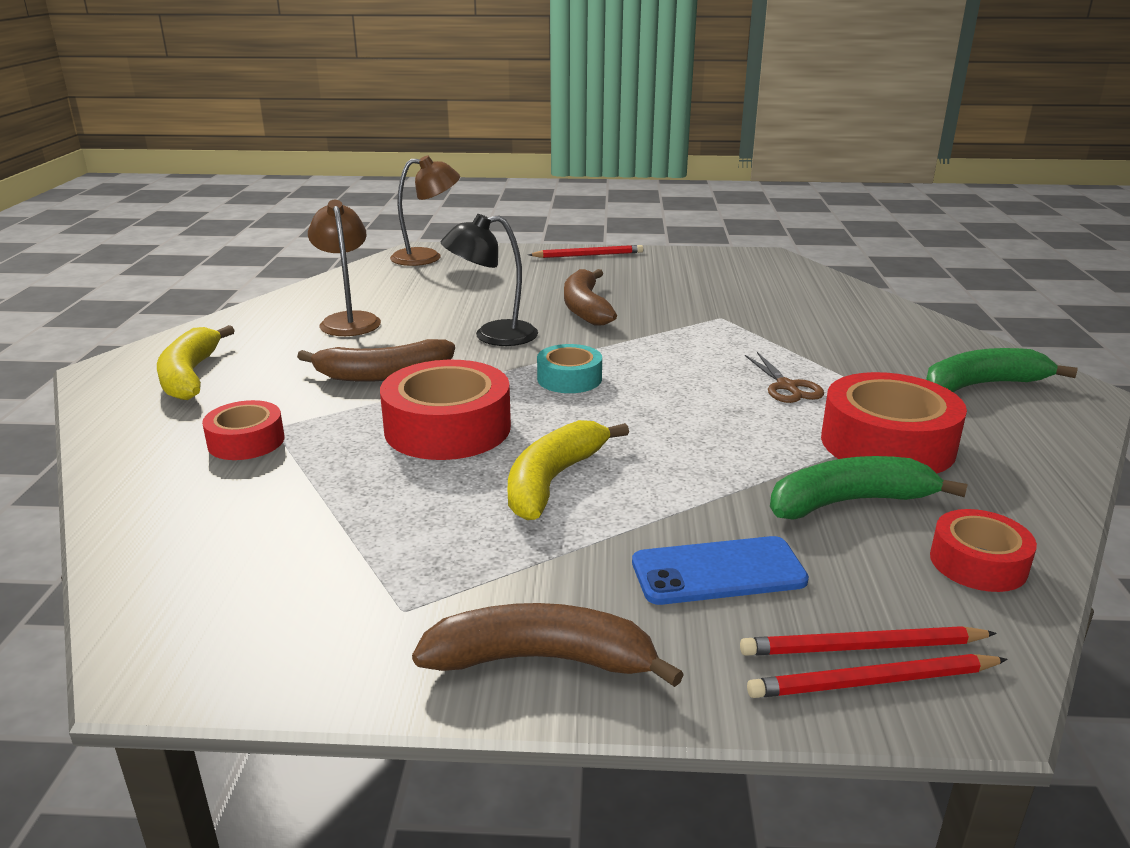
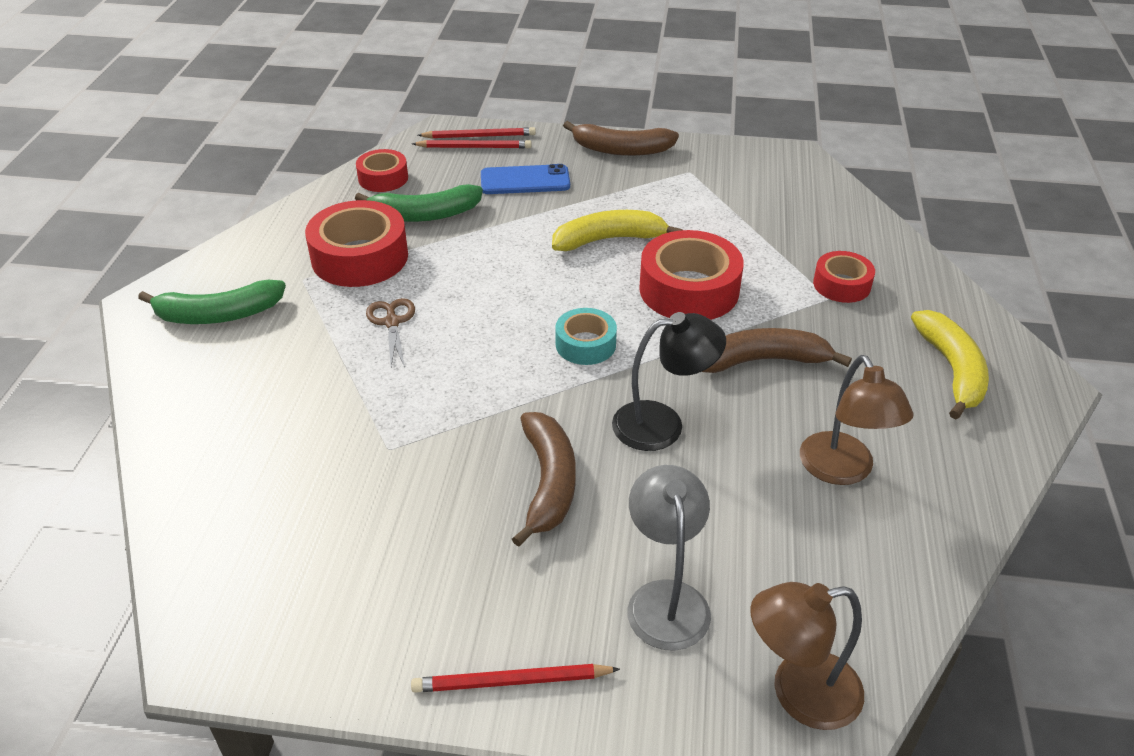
camera: 175 degrees left, 15 degrees up
(499, 276) = (665, 599): none -> grey lamp
(553, 480) = (609, 239): yellow banana -> yellow banana turned 135 degrees counterclockwise

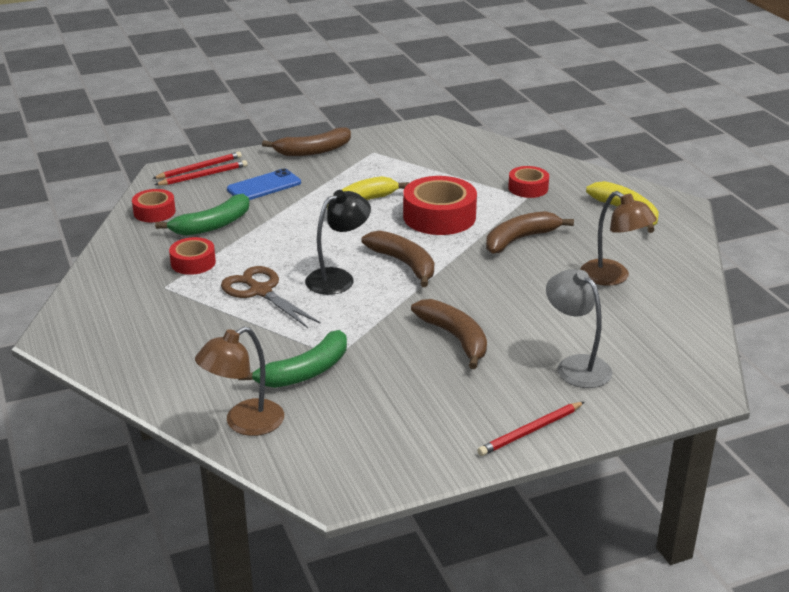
camera: 30 degrees left, 10 degrees down
(218, 315) = (124, 326): green banana -> green banana (305, 372)
(360, 257) = (193, 262): red tape -> red tape, size x0.57
(392, 322) = (261, 291): brown scissors -> brown scissors, size x1.53
(585, 344) = (404, 264): turquoise tape -> brown banana
(662, 424) = (493, 288): black lamp -> black lamp (338, 278)
(799, 693) = (680, 378): brown lamp -> brown lamp (244, 423)

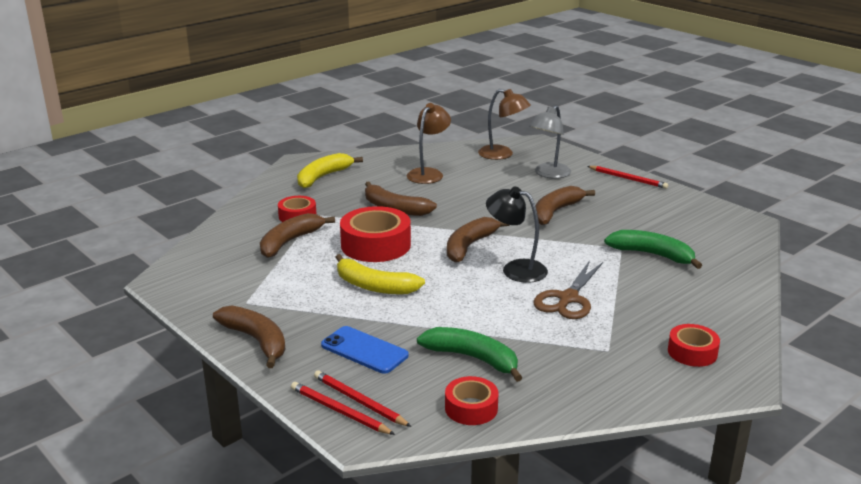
camera: 110 degrees left, 5 degrees down
(193, 262) = (553, 347): red tape -> red tape (692, 352)
(244, 423) = (732, 263): brown lamp -> brown lamp (502, 154)
(472, 179) = (290, 242): none -> brown banana

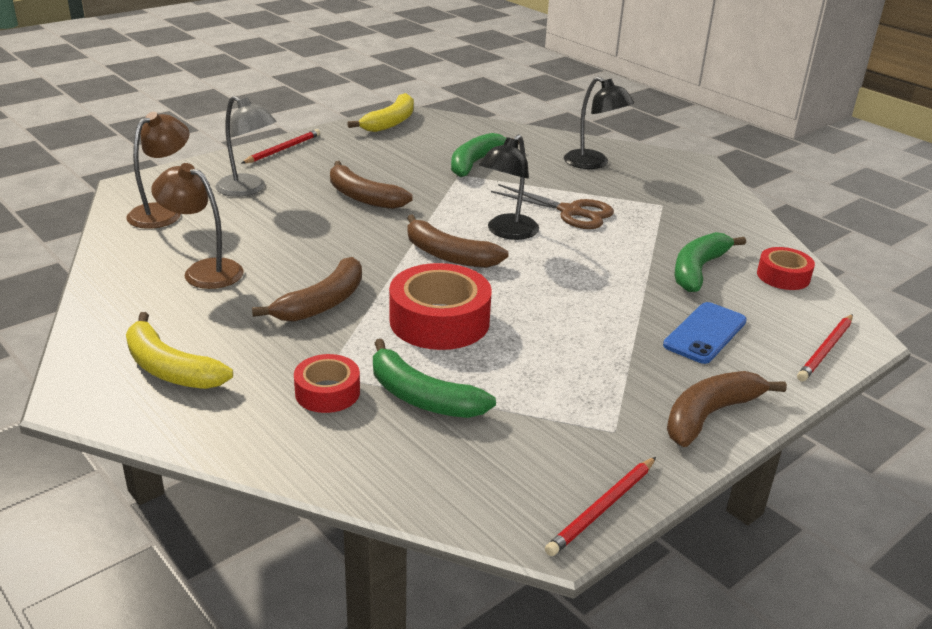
camera: 90 degrees left, 5 degrees up
(290, 242) = (421, 397): brown banana -> green banana
(359, 401) = (802, 337): red pencil -> red pencil (602, 508)
(374, 286) = (555, 324): yellow banana -> yellow banana (390, 122)
(692, 316) = (593, 163): none -> black lamp
(692, 352) = (654, 172): red tape -> none

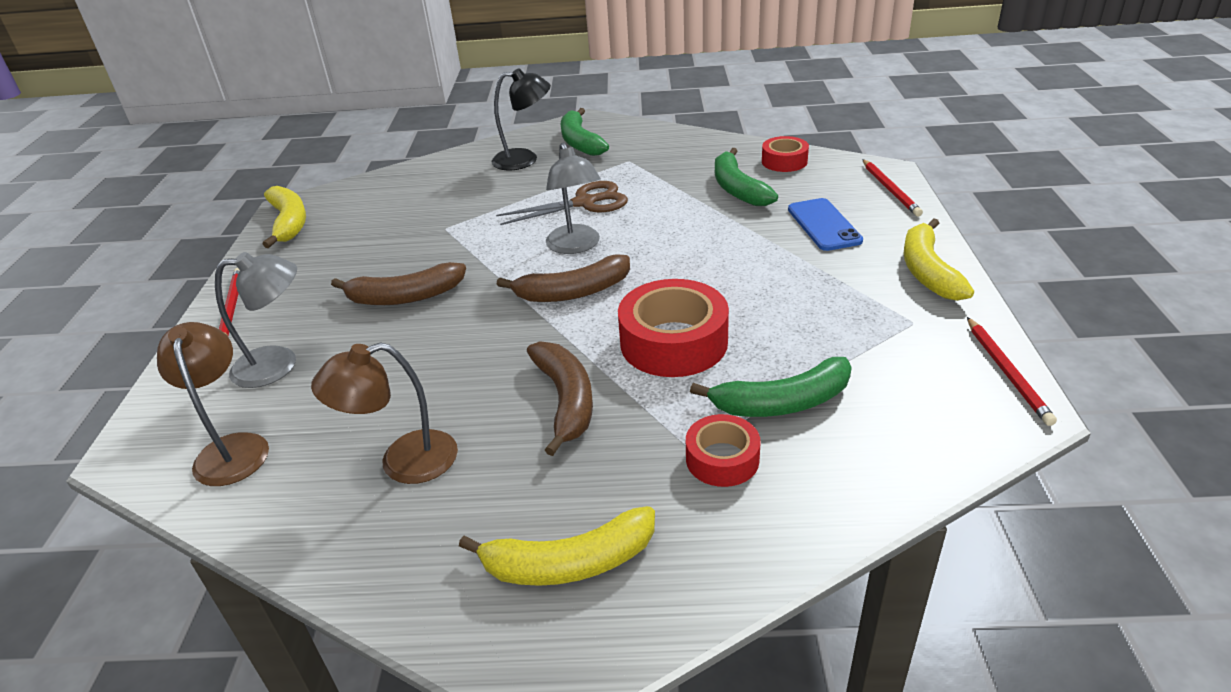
camera: 45 degrees left, 5 degrees up
(475, 163) = (437, 211): green banana -> green banana (580, 142)
(507, 232) = (576, 246): black lamp -> grey lamp
(710, 415) = (927, 271): brown banana -> yellow banana

